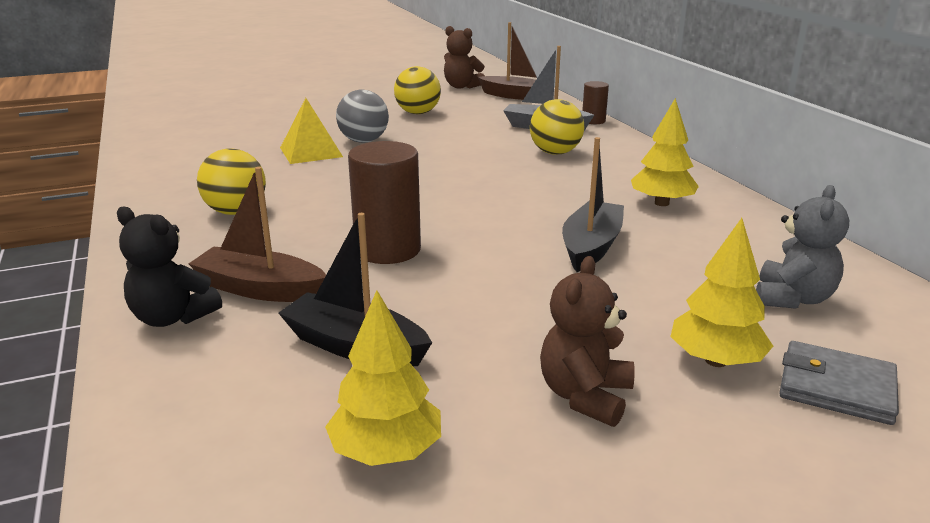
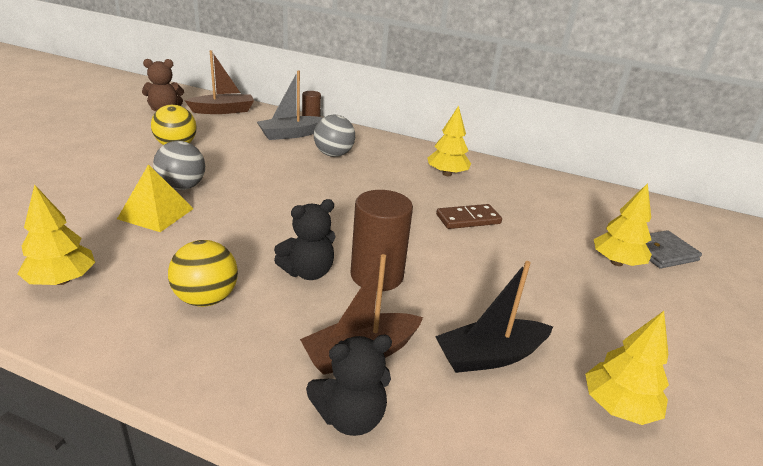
camera: 50 degrees left, 5 degrees up
(183, 170) = (62, 280): none -> yellow tree
(337, 225) = (308, 272): none -> black teddy bear
(555, 153) = (333, 154): yellow ball -> grey ball
(585, 396) = (616, 313): brown teddy bear -> none
(591, 247) = (468, 219): black boat -> brown domino
(792, 298) = (582, 212): grey teddy bear -> none

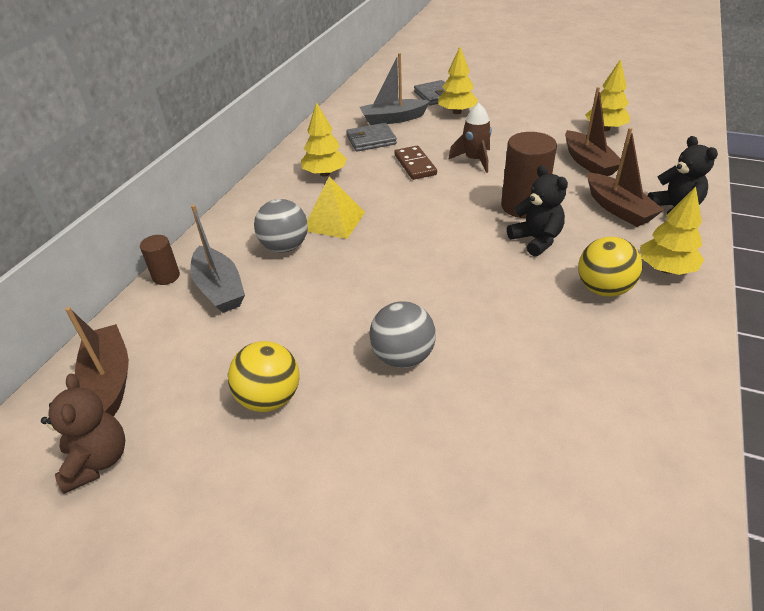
camera: 85 degrees left, 10 degrees up
(62, 280) = (632, 393): yellow tree -> yellow tree (666, 269)
(156, 213) = (475, 362): yellow pyramid -> yellow pyramid (334, 221)
(484, 258) = (474, 160): none -> brown rocket
(490, 356) = (588, 162): black boat -> brown boat
(520, 200) = (371, 140): none -> grey wallet
(576, 216) = (393, 119): none -> grey boat

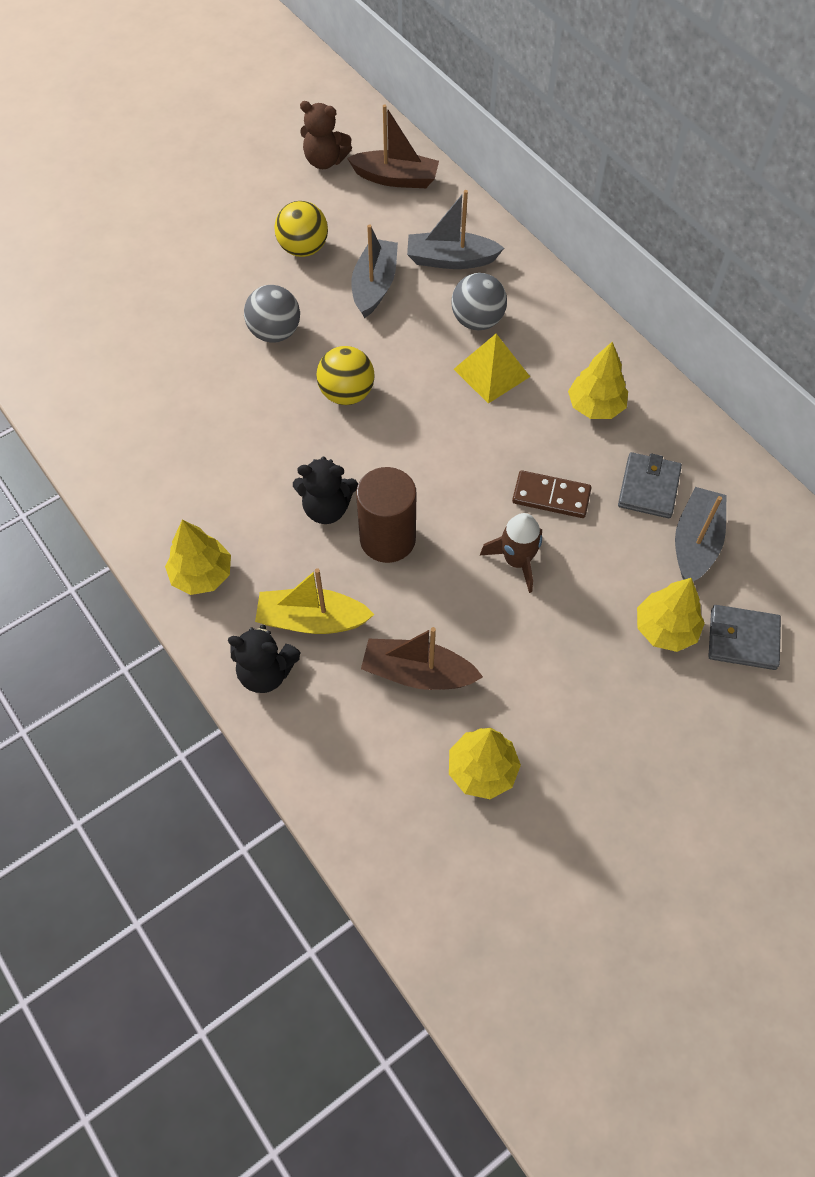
camera: 120 degrees right, 20 degrees up
(166, 276) = (497, 233): brown cylinder -> none
(287, 320) = (374, 286): none -> grey boat
(603, 289) = (224, 505): yellow ball -> yellow ball (347, 393)
(618, 209) = (312, 620): brown boat -> yellow boat

